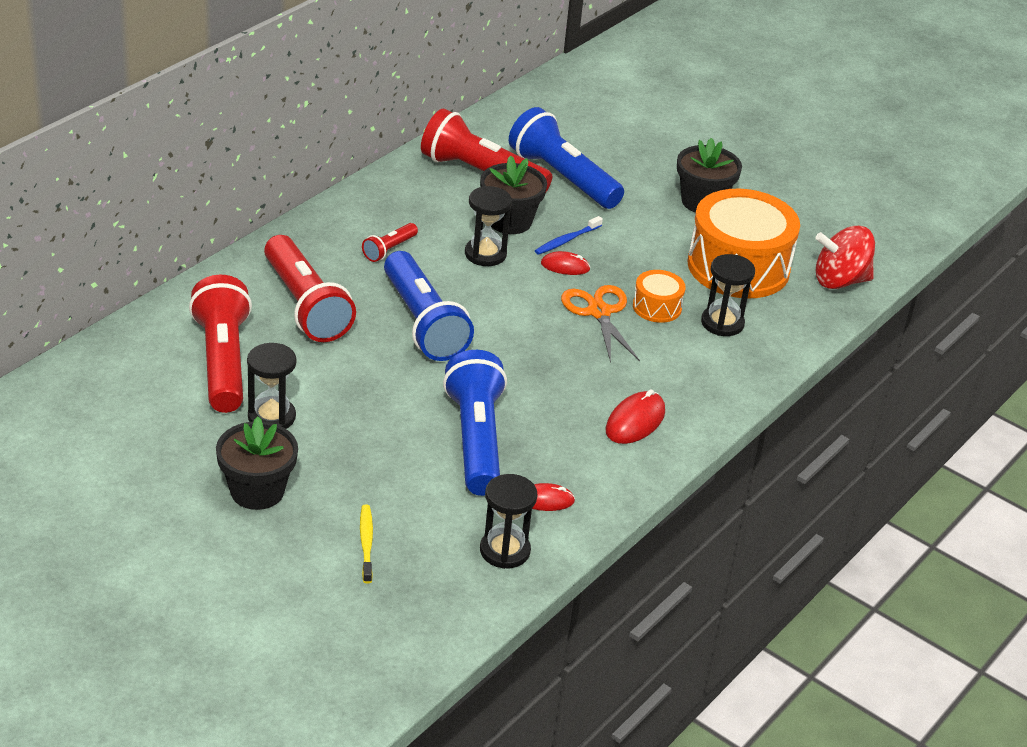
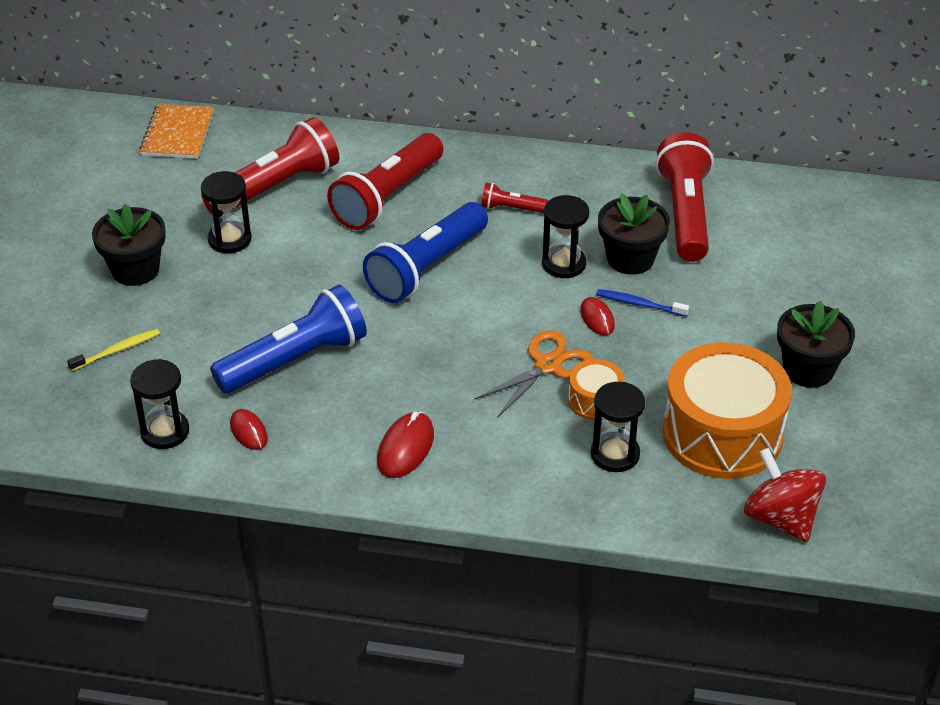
camera: 65 degrees right, 5 degrees up
(70, 390) = (178, 134): none -> orange notebook
(563, 177) = (739, 264): blue flashlight -> none
(635, 421) = (406, 448): red mouse -> red mouse turned 75 degrees counterclockwise

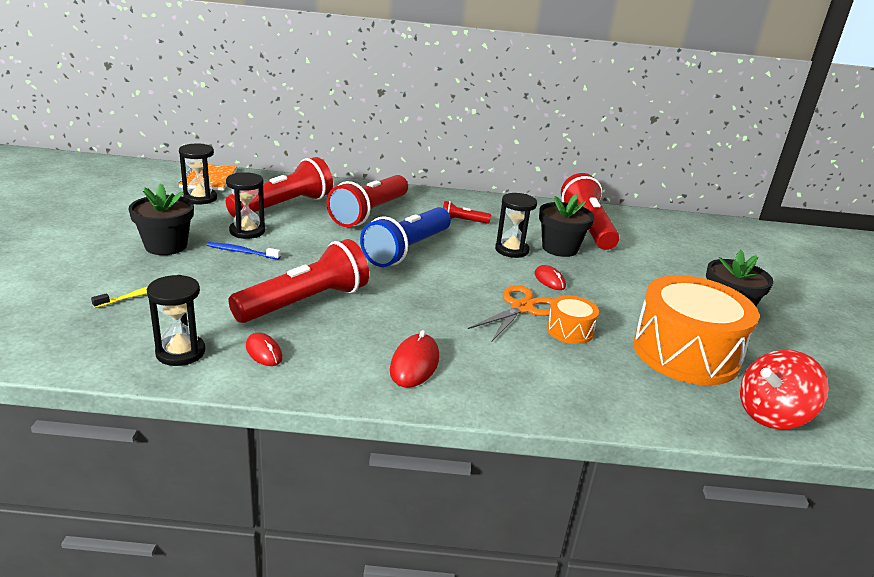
camera: 10 degrees left, 15 degrees down
(294, 360) = (304, 302): blue flashlight -> red flashlight
(615, 454) = (603, 368): black hourglass -> black hourglass (200, 198)
(640, 304) = (578, 273): blue toothbrush -> blue toothbrush (242, 252)
(780, 518) = (772, 415): red spinning top -> red spinning top turned 75 degrees counterclockwise

